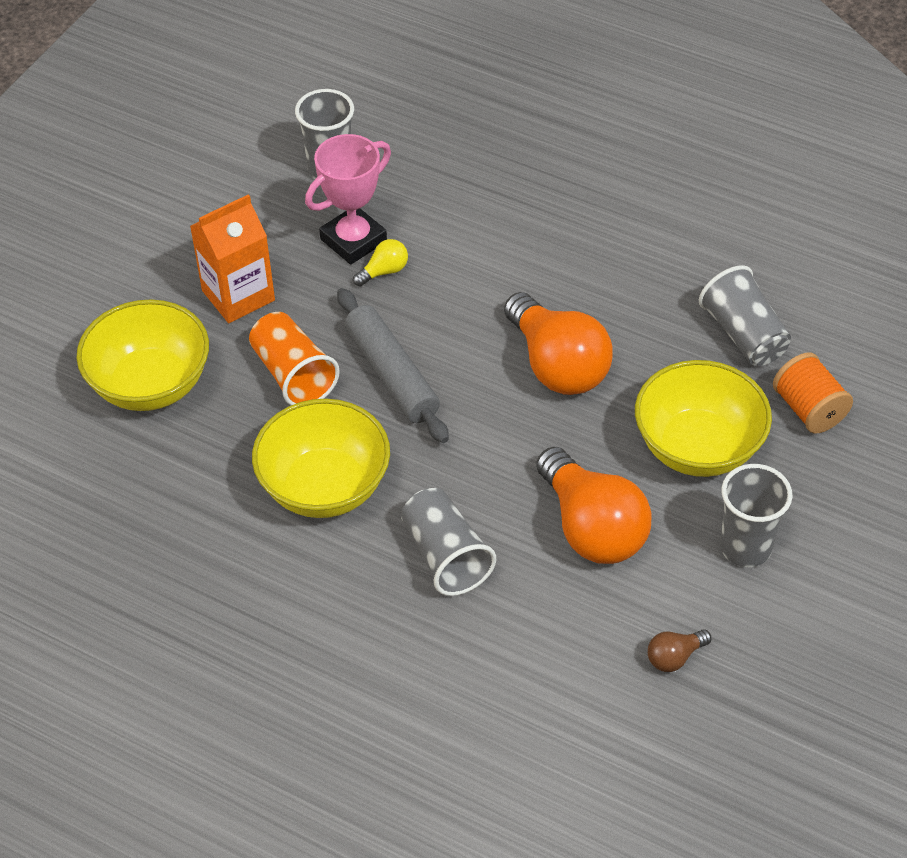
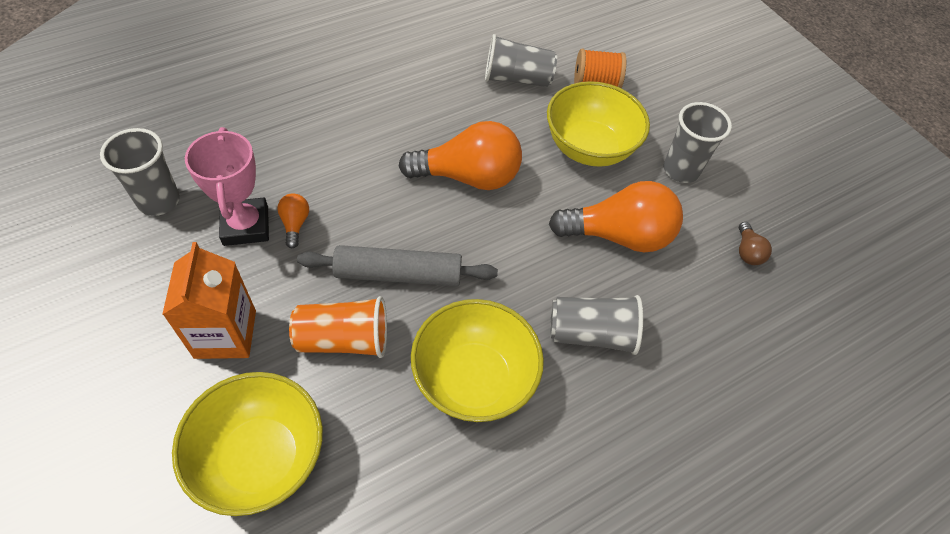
camera: 65 degrees left, 5 degrees up
(384, 271) = (295, 224): yellow light bulb -> orange light bulb

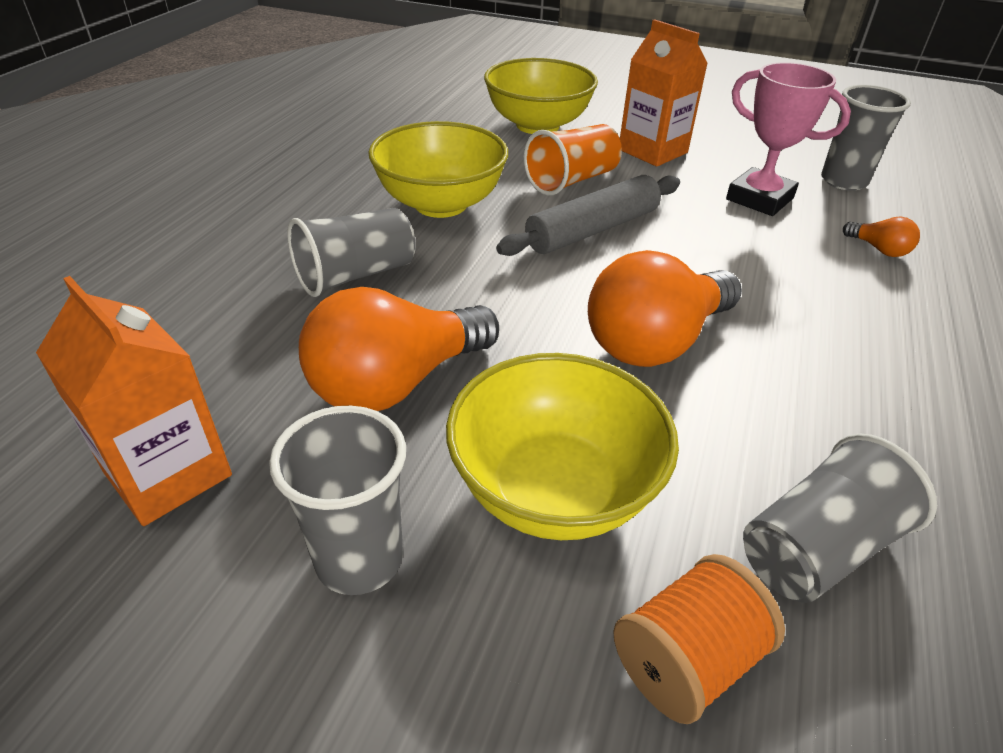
camera: 145 degrees right, 15 degrees down
(295, 224) = (729, 217): orange light bulb -> orange light bulb (879, 249)
(747, 251) = (168, 474): brown light bulb -> orange carton

